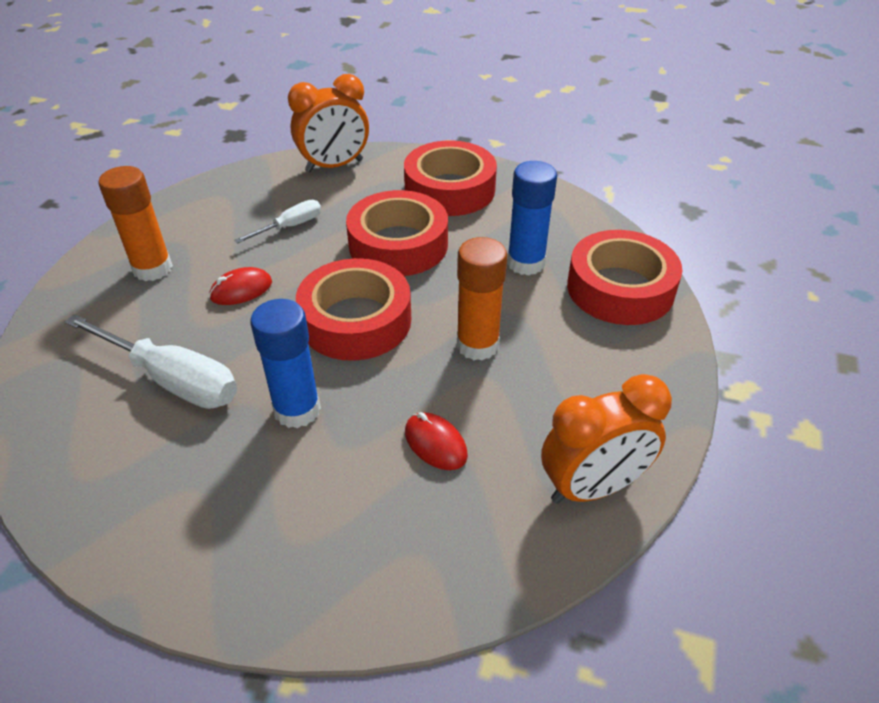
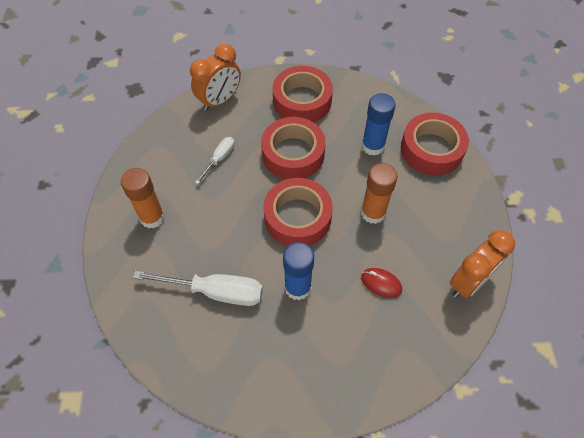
camera: 20 degrees left, 15 degrees up
(241, 290) = (218, 216): red mouse -> none

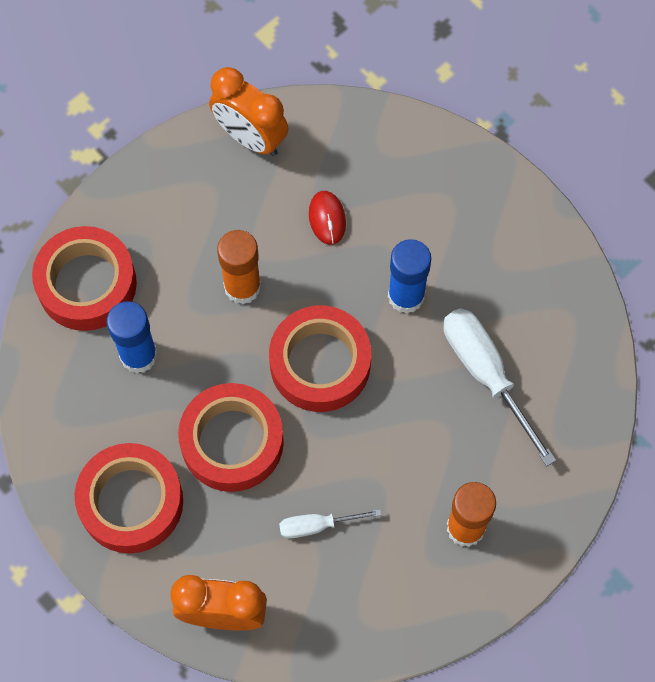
camera: 130 degrees left, 10 degrees up
(468, 282) = (250, 137): orange clock -> orange clock turned 150 degrees counterclockwise

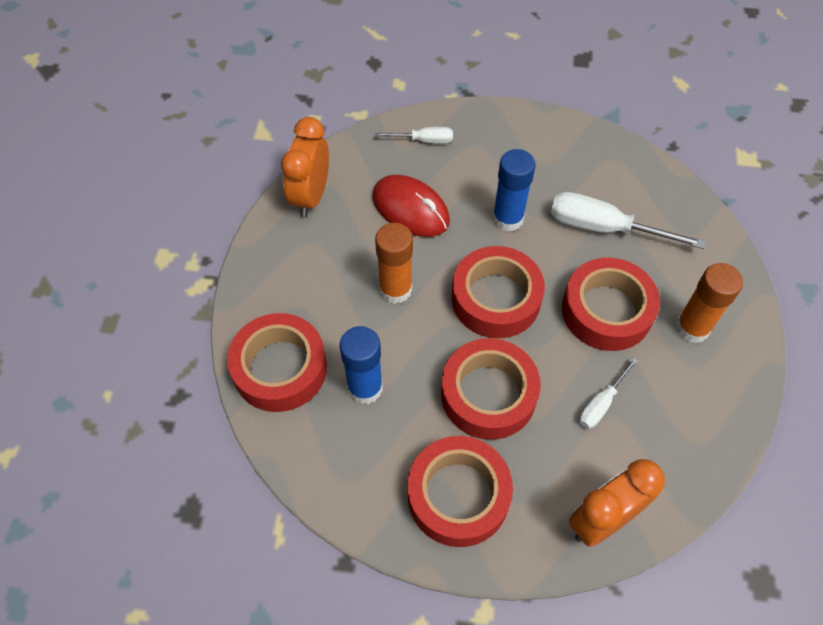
camera: 40 degrees left, 10 degrees down
(250, 137) = (311, 196): orange clock -> orange clock turned 105 degrees clockwise
(327, 218) = (410, 209): red mouse -> red mouse, size x1.77
(406, 155) = (424, 140): none -> white screwdriver
(406, 452) = (606, 310): none -> red tape

